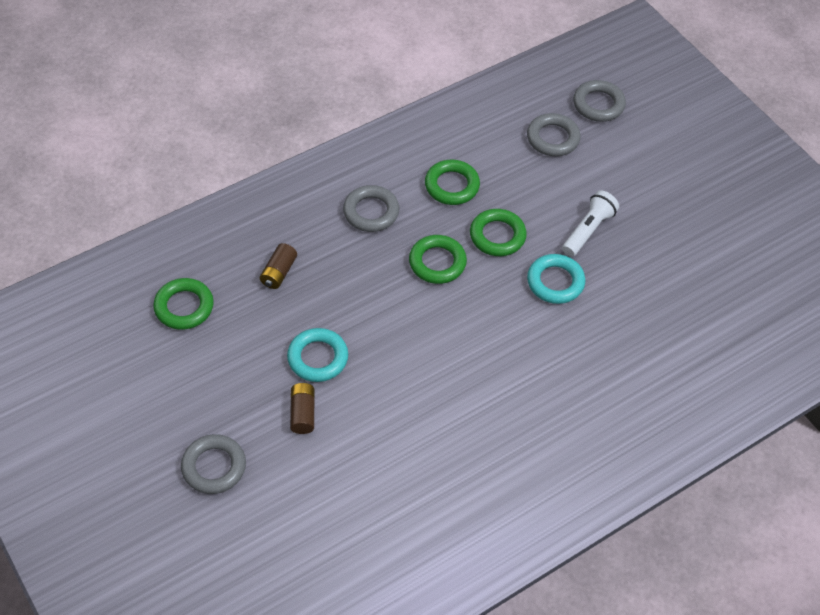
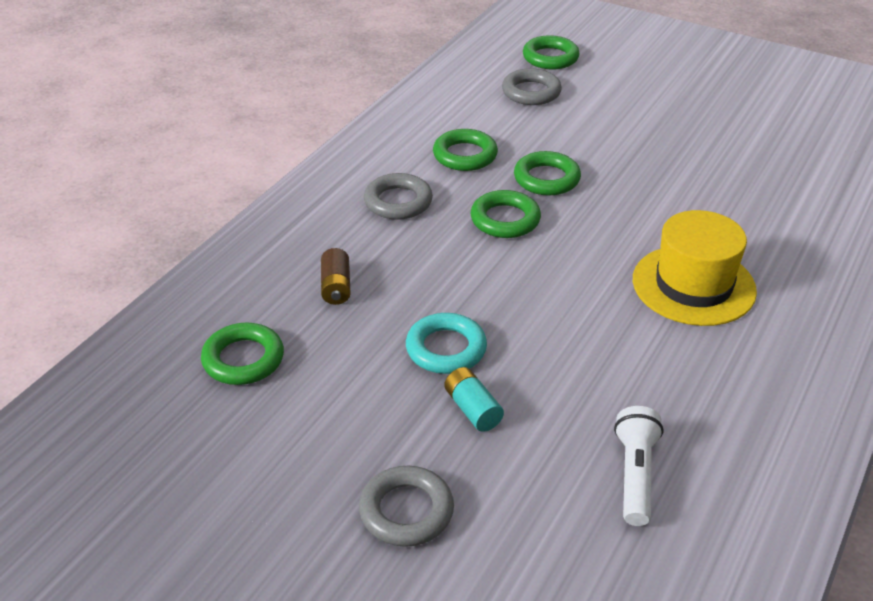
camera: 25 degrees left, 15 degrees down
(303, 413) = (472, 409): brown battery -> turquoise battery
(530, 383) = (693, 285): none -> yellow hat
(555, 282) = (637, 195): turquoise ring -> none
(588, 230) = (630, 147): white flashlight -> white flashlight (635, 475)
(598, 104) = (550, 58): grey ring -> green ring

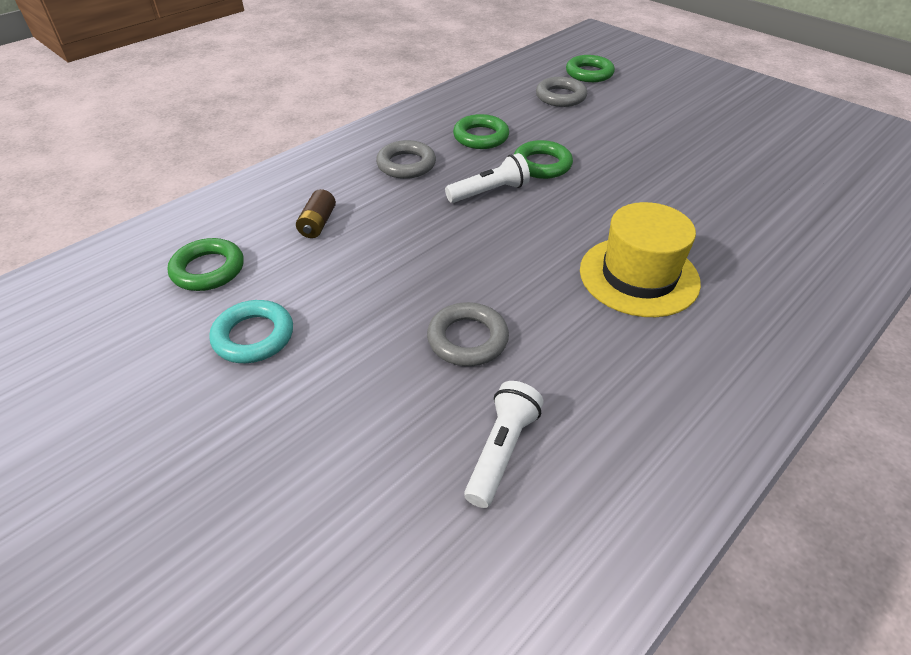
camera: 15 degrees right, 5 degrees up
(406, 511) = (265, 437): grey ring -> grey ring (467, 339)
(446, 349) = (382, 292): turquoise ring -> turquoise ring (253, 336)
(472, 409) = (377, 352): turquoise battery -> none
(505, 219) = (489, 192): green ring -> white flashlight

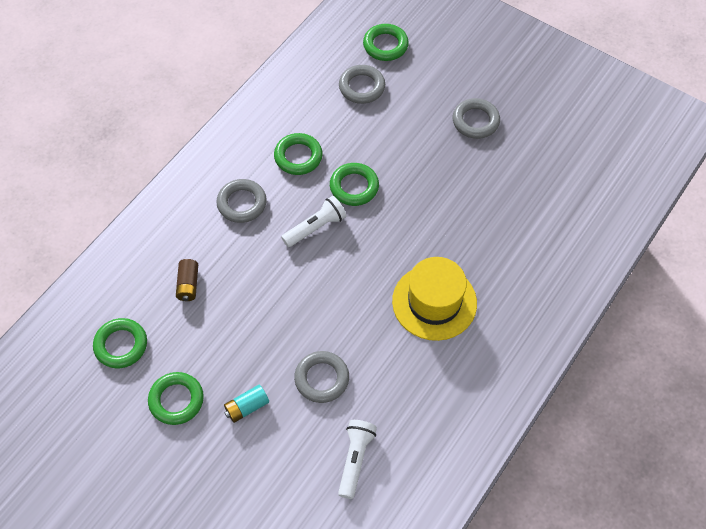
camera: 10 degrees left, 15 degrees up
(253, 336) = (176, 400): turquoise ring -> green ring
(350, 358) = (247, 407): none -> turquoise battery
(690, 130) = (475, 121): none -> grey ring

